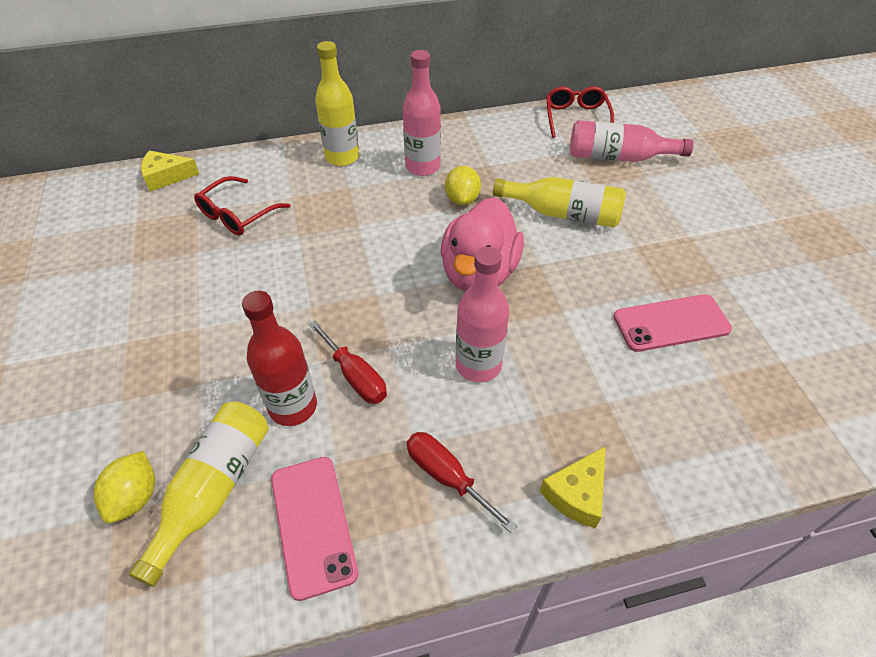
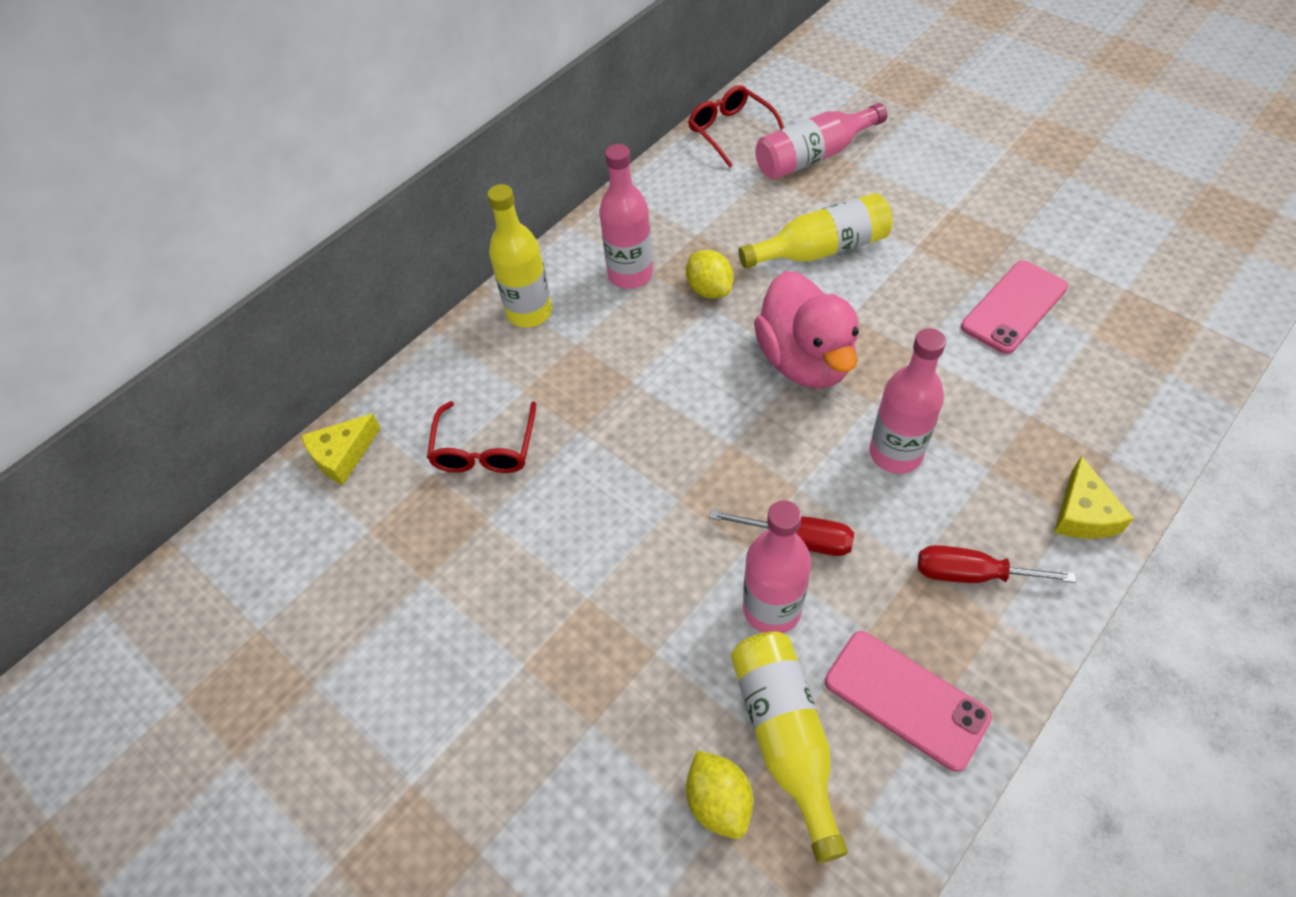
camera: 30 degrees left, 5 degrees up
(293, 406) = (772, 609): red bottle -> pink bottle

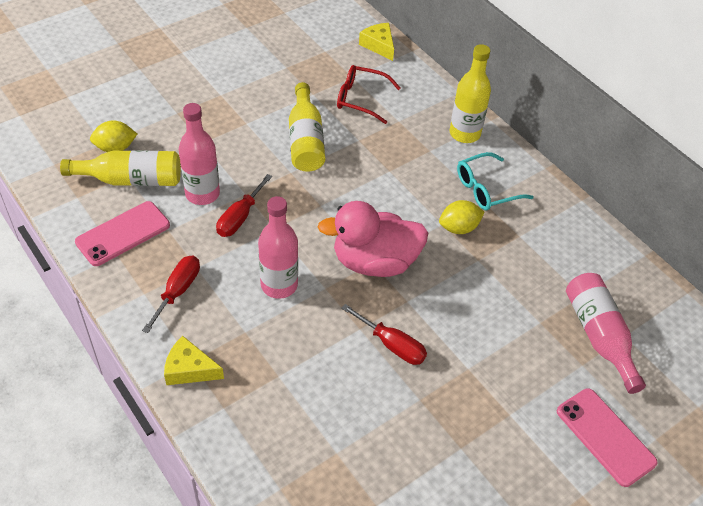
camera: 95 degrees right, 5 degrees down
(630, 274) = (486, 189): pink bottle -> turquoise glasses
(731, 131) = (643, 288): red glasses -> none
(821, 249) = (482, 305): yellow bottle -> yellow bottle (305, 140)
(922, 317) = (392, 345): none -> red screwdriver
(1014, 307) = (382, 411): pink phone -> pink phone (605, 437)

